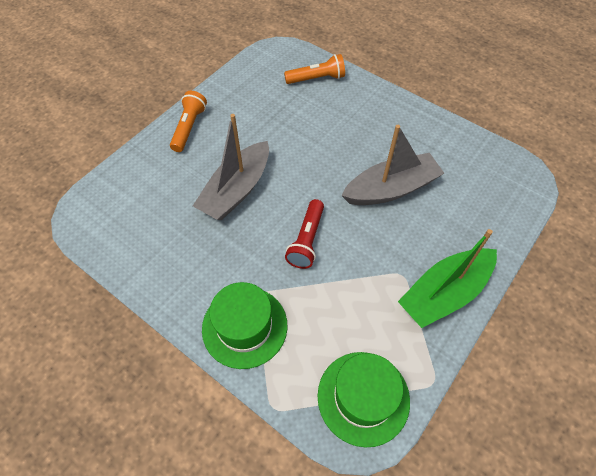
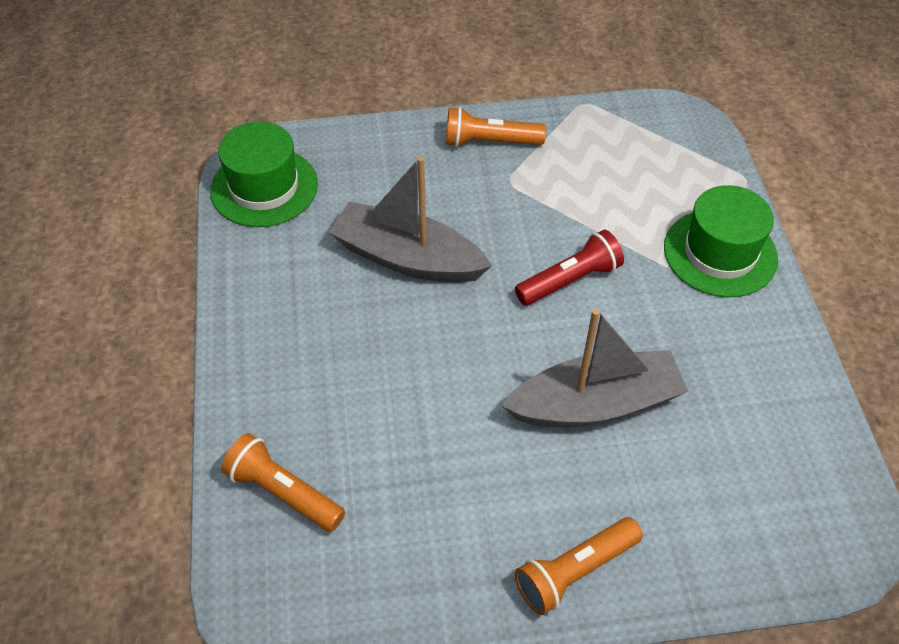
camera: 135 degrees left, 5 degrees down
(363, 397) = (657, 134): green hat -> green hat (264, 187)
(444, 293) = (490, 142): green boat -> orange flashlight

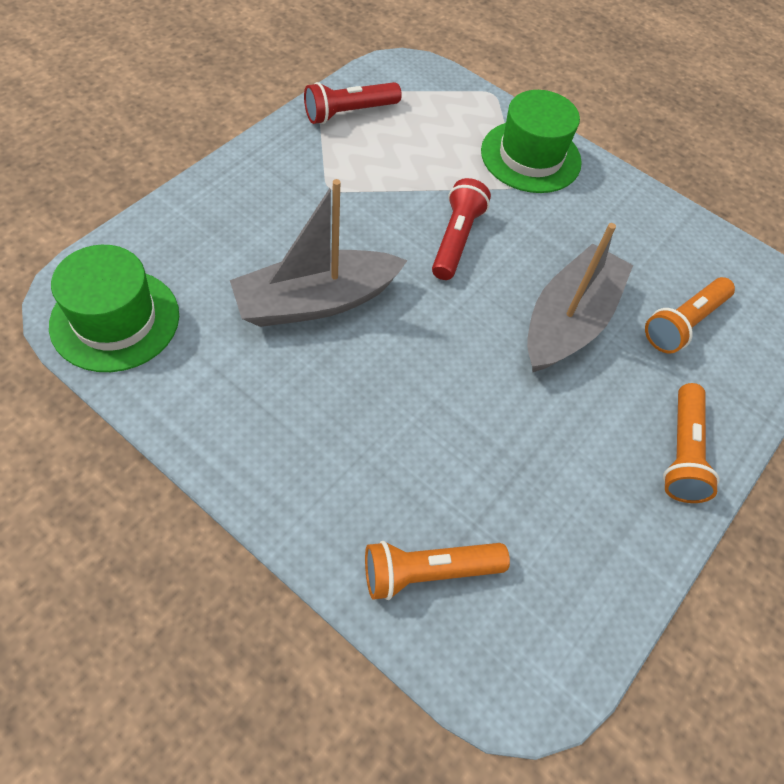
camera: 50 degrees left, 5 degrees up
(490, 142) = (280, 164): orange flashlight -> orange flashlight (683, 323)
(591, 130) = (349, 112): none -> red flashlight

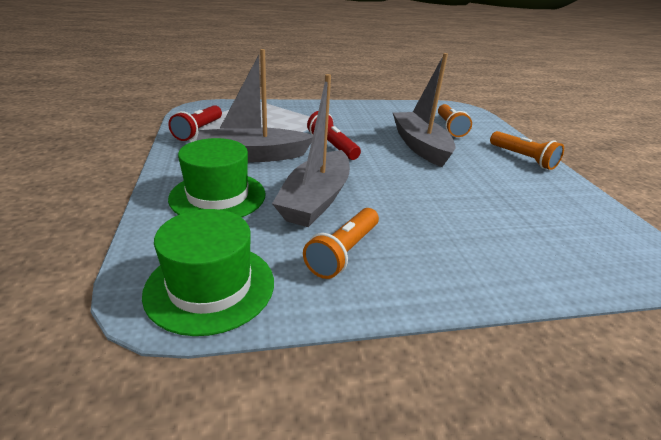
camera: 45 degrees left, 25 degrees down
(348, 193) = (253, 156): none -> grey boat
(428, 572) = (557, 255): orange flashlight -> orange flashlight (343, 252)
(530, 156) = (309, 111): green hat -> green hat (218, 196)

